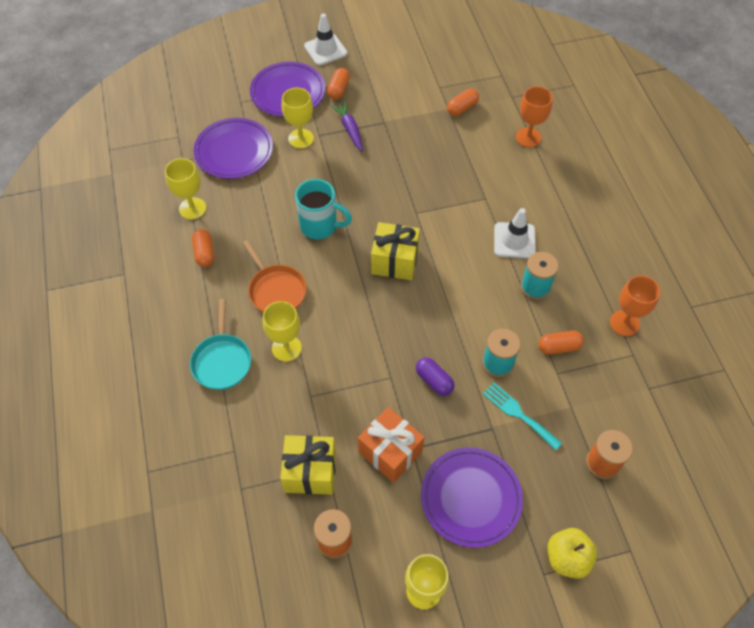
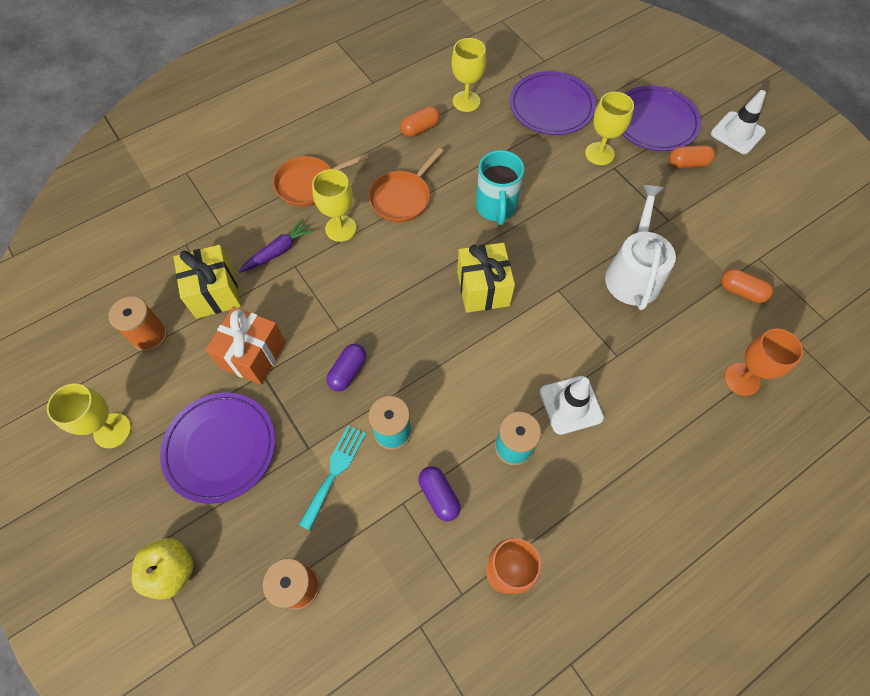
camera: 70 degrees right, 5 degrees up
(222, 361) = (309, 184): turquoise pan -> orange pan
(349, 129) = (638, 191): purple carrot -> purple carrot (278, 251)
(421, 162) = (633, 273): none -> white watering can
(558, 347) = (439, 496): orange capsule -> purple capsule

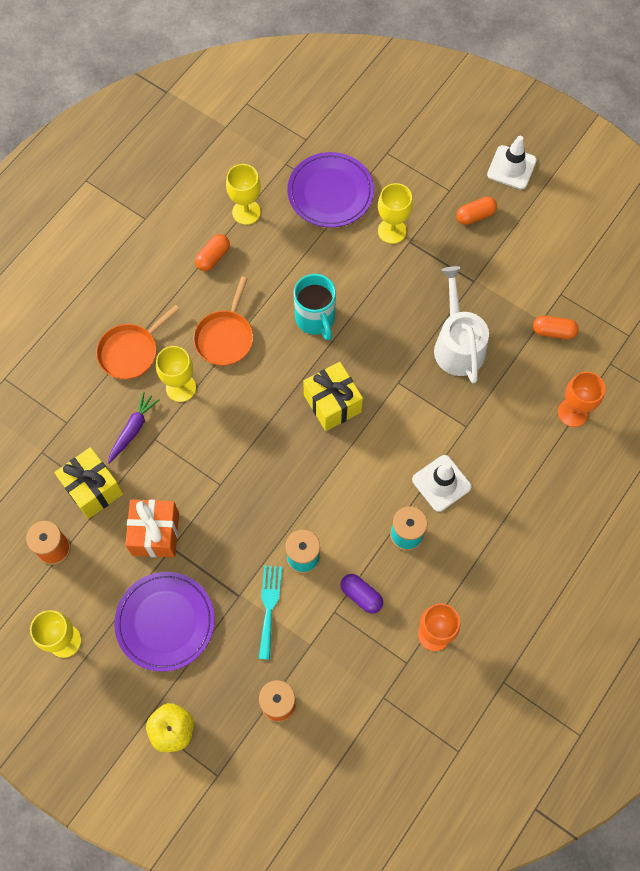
camera: 20 degrees left, 5 degrees up
(348, 372) = (245, 519): purple capsule -> none
(654, 122) = (432, 179): purple plate -> none

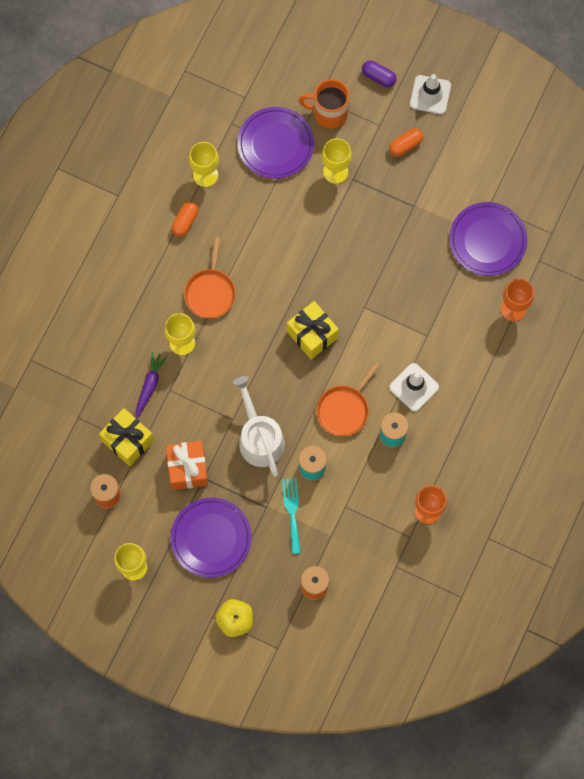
camera: 10 degrees left, 5 degrees up
(131, 352) = (133, 318): orange pan -> orange pan (344, 409)
(315, 319) = (284, 263): turquoise mug -> none
(361, 595) = (364, 490): purple capsule -> purple capsule (378, 77)
(395, 169) = (329, 113): none -> orange mug
(458, 345) = (408, 265): white watering can -> white watering can (259, 438)
(553, 331) = (487, 240): orange capsule -> purple plate

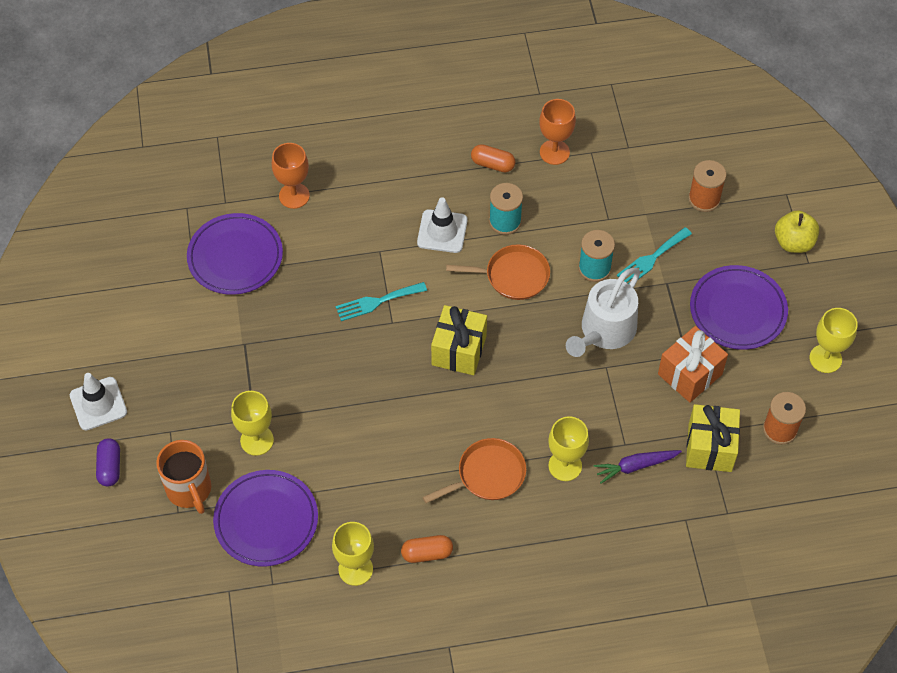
camera: 125 degrees left, 15 degrees down
(387, 308) = (378, 301): none -> turquoise fork
(405, 145) = (177, 392): orange capsule -> orange capsule (492, 164)

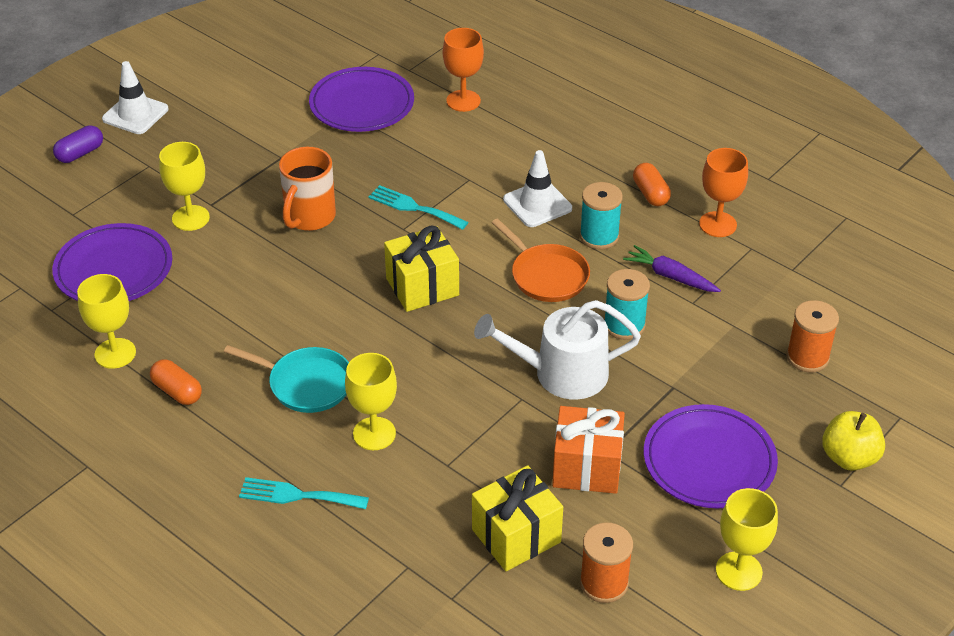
camera: 50 degrees right, 15 degrees down
(189, 490) = (101, 208): orange mug -> orange mug (309, 217)
(488, 474) = (307, 384): orange pan -> turquoise pan
(635, 466) = (429, 488): purple carrot -> purple carrot (670, 276)
(652, 258) = (688, 359): turquoise fork -> turquoise fork (299, 495)

